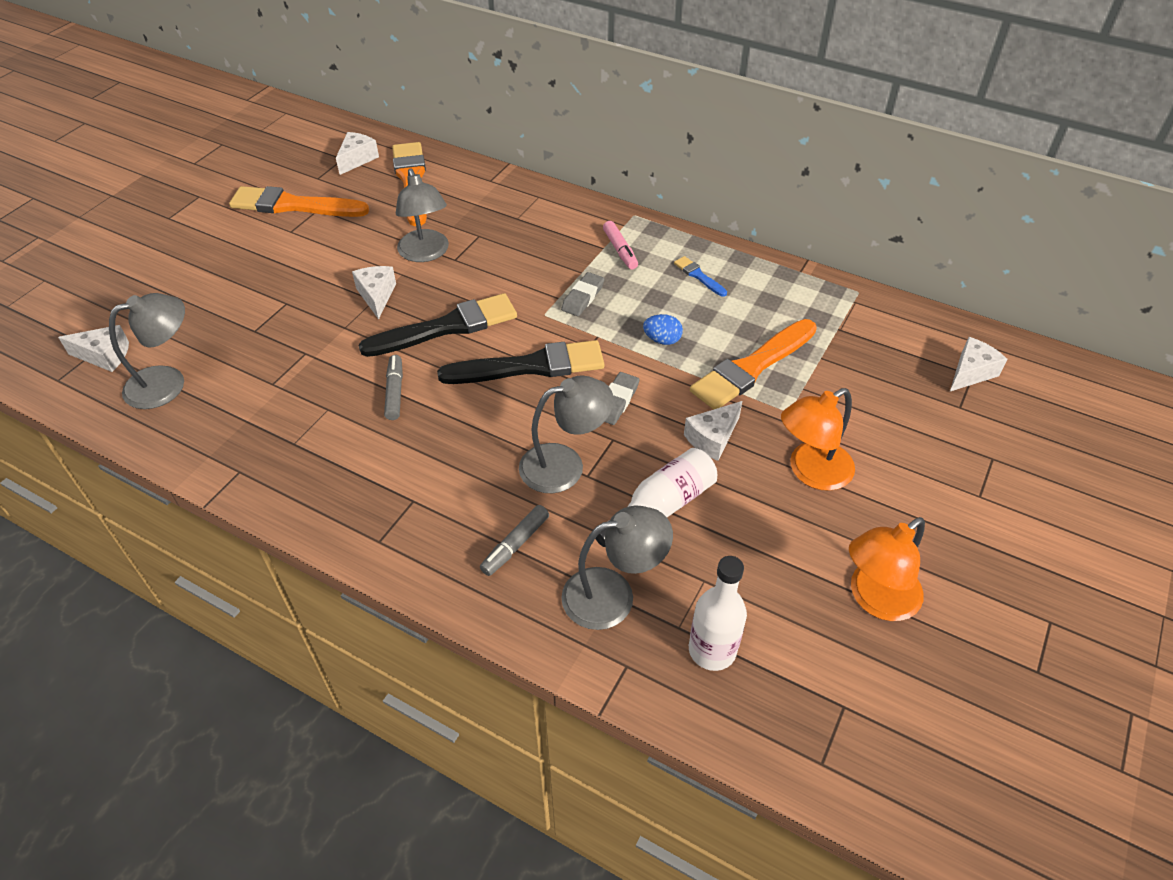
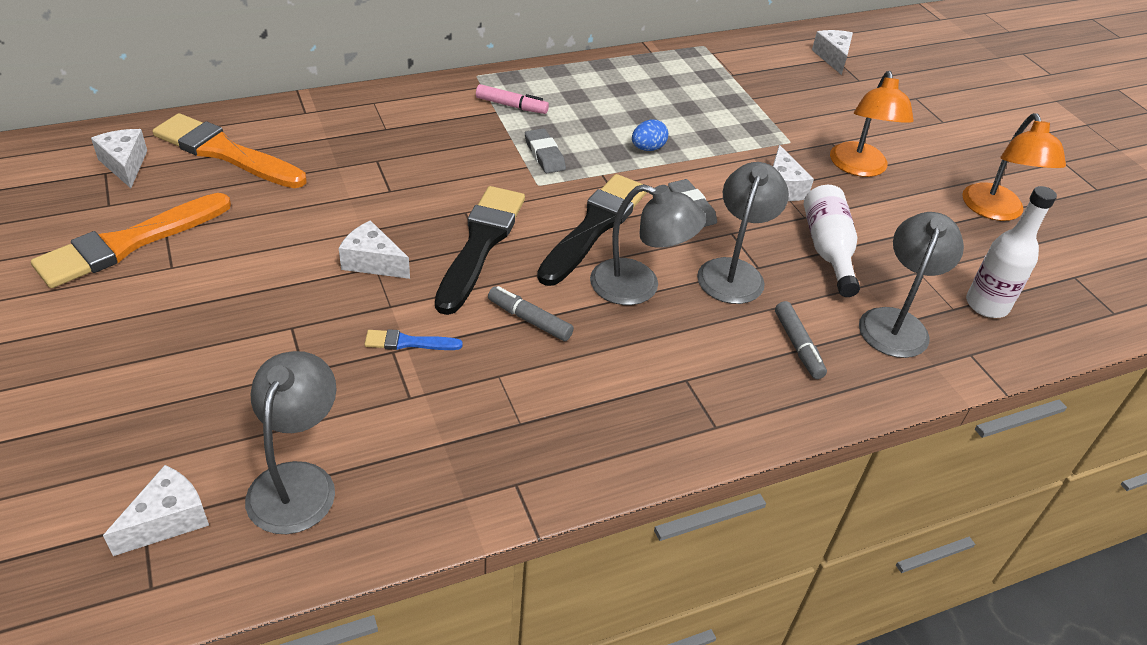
camera: 55 degrees left, 5 degrees down
(426, 253) = (354, 202): grey lamp -> grey lamp (639, 286)
(698, 276) = (596, 92): blue brush -> blue brush (408, 342)
(752, 367) = (728, 129): orange brush -> none

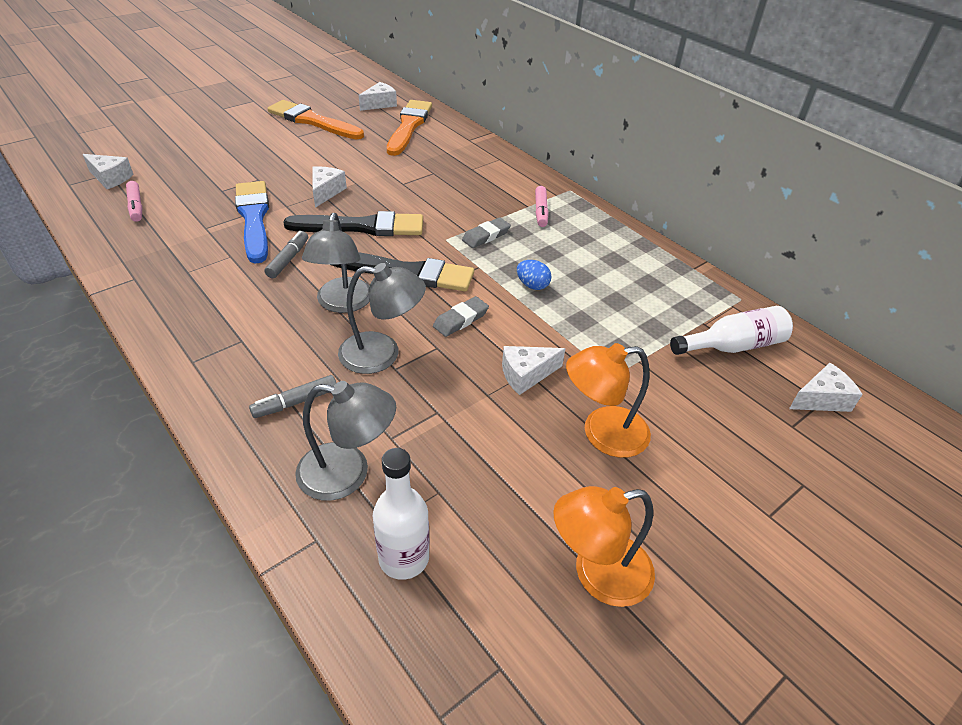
camera: 75 degrees right, 0 degrees up
(298, 481) = (136, 206): grey lamp -> pink marker
(408, 342) = (254, 218): blue brush -> blue brush, size x2.20
(828, 250) = (441, 415): white bottle -> white bottle (732, 346)

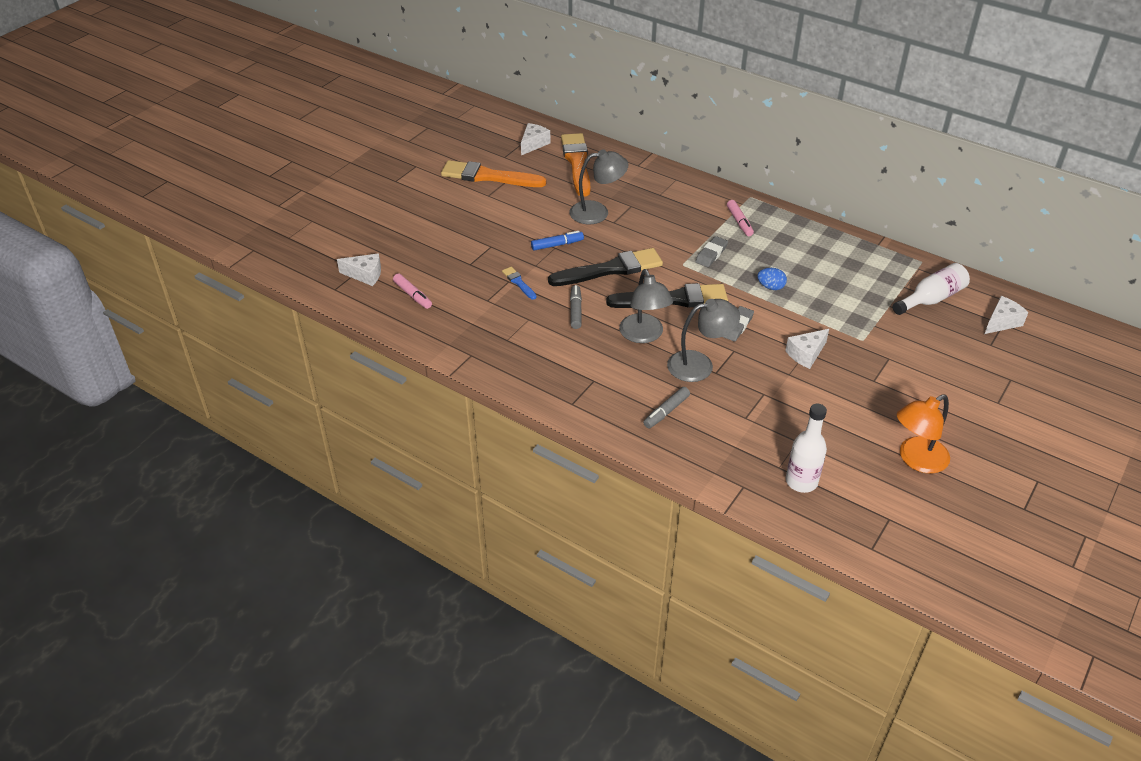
camera: 15 degrees left, 0 degrees up
(254, 218) = (518, 282): blue brush -> blue brush, size x0.46
(326, 192) = (557, 245): white cheese -> blue marker
(348, 473) = (734, 445): grey lamp -> grey lamp (597, 212)
(602, 433) = (876, 380): orange lamp -> none

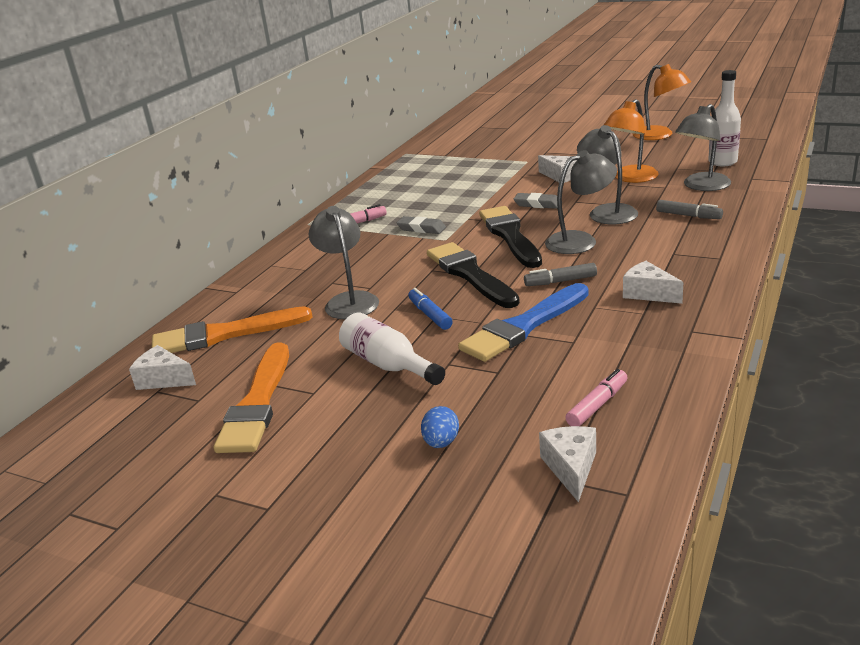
camera: 95 degrees left, 15 degrees down
(518, 282) = (523, 326): blue brush -> blue brush, size x2.20
(736, 443) = (701, 186): none -> grey lamp
(770, 287) = (467, 198): blue egg -> blue egg (441, 442)
(780, 400) = (630, 178): none -> orange lamp
(931, 299) = (458, 146): white bottle -> white bottle (388, 365)
(1002, 322) = (478, 127): white cheese -> white cheese (648, 293)

